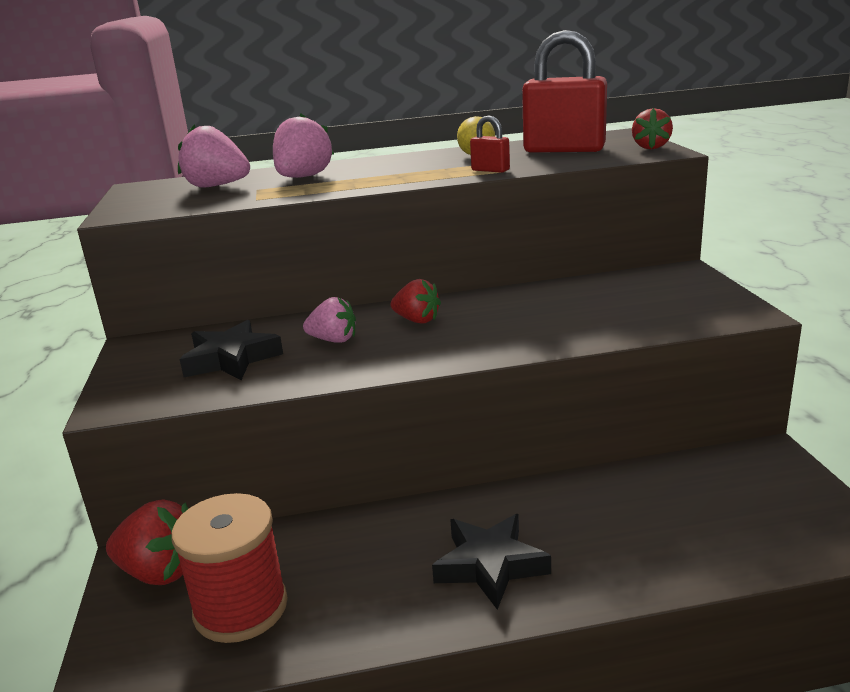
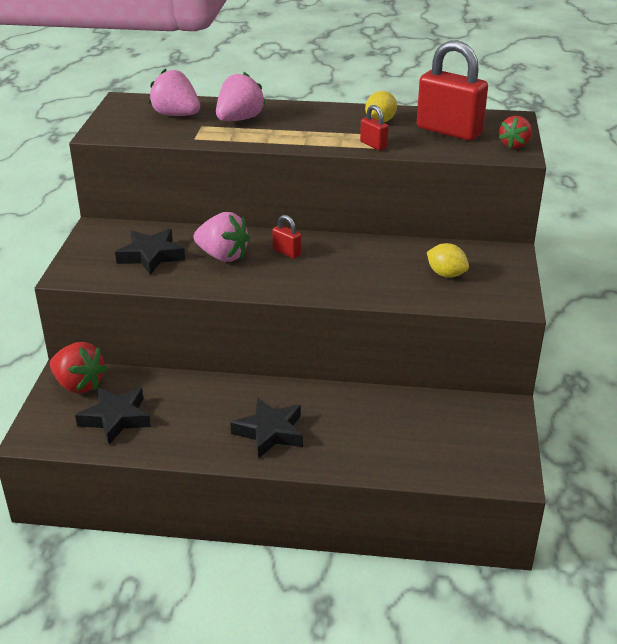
camera: 15 degrees right, 10 degrees up
(241, 608) = (116, 418): red spool -> black star
(333, 340) = (223, 256): pink strawberry -> pink strawberry, size x1.51
(417, 320) = (287, 252): red strawberry -> red padlock
(634, 303) = (446, 274): none -> yellow lemon

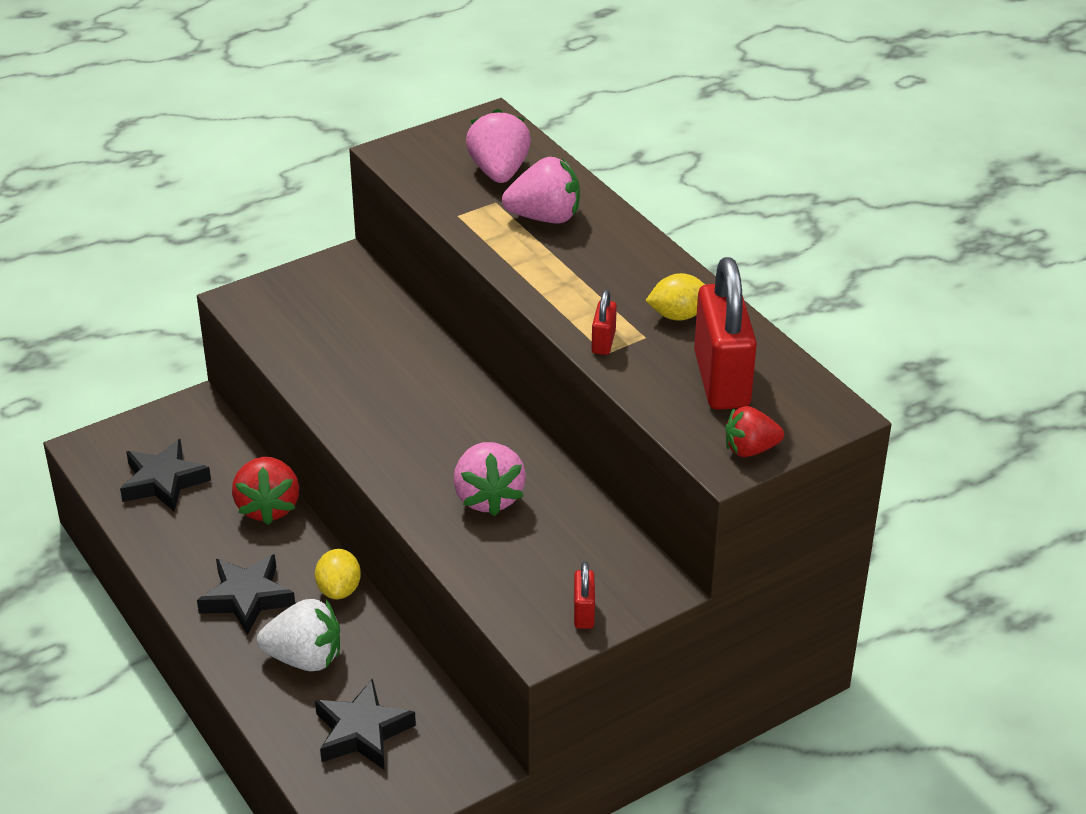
camera: 50 degrees right, 5 degrees up
(79, 385) = (188, 425): red strawberry -> red strawberry (268, 507)
(151, 256) = (332, 328): black star -> black star (362, 732)
(223, 256) = (388, 375): pink strawberry -> pink strawberry (488, 497)
(287, 252) = (449, 414): red padlock -> red padlock (583, 613)
(351, 433) = (305, 658): none -> white strawberry
(446, 274) = (543, 557): yellow lemon -> yellow lemon (339, 589)

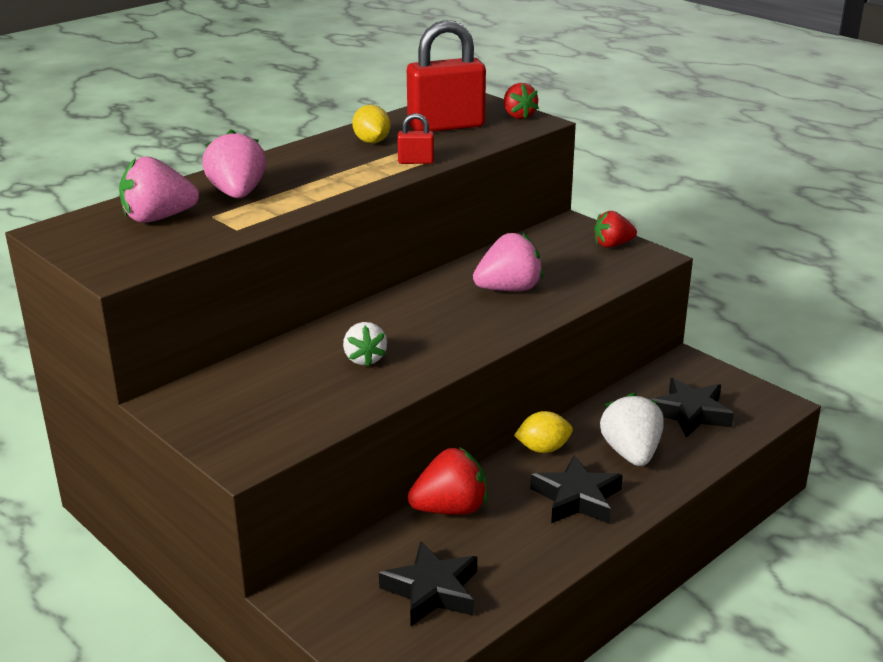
camera: 100 degrees left, 10 degrees down
(374, 376) = (364, 359): none -> white strawberry
(583, 613) = (612, 245): red padlock -> red strawberry

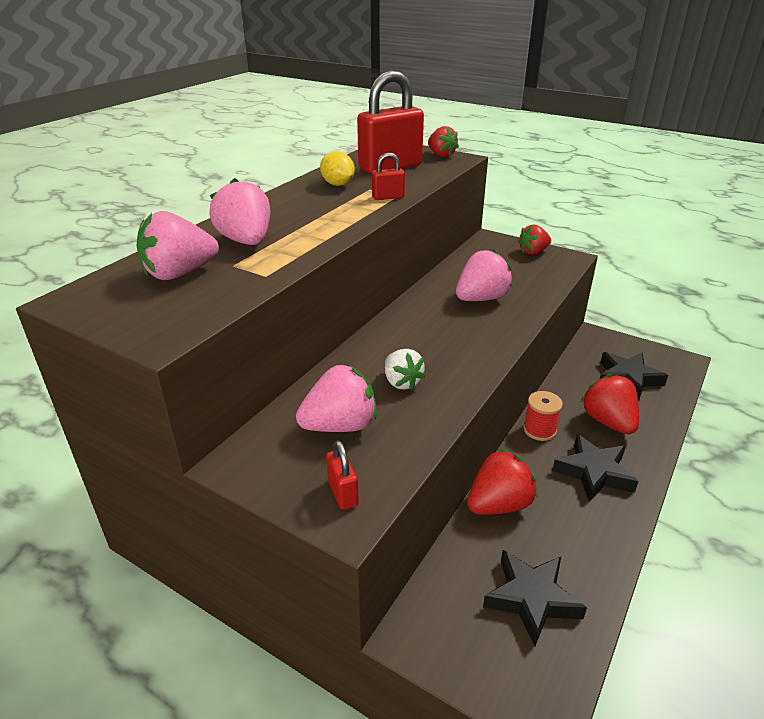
camera: 15 degrees left, 5 degrees up
(251, 440) = (343, 493): none -> red padlock
(280, 387) = (340, 426): none -> pink strawberry
(543, 449) = (539, 430): yellow lemon -> red spool
(631, 453) = (608, 422): white strawberry -> red strawberry

